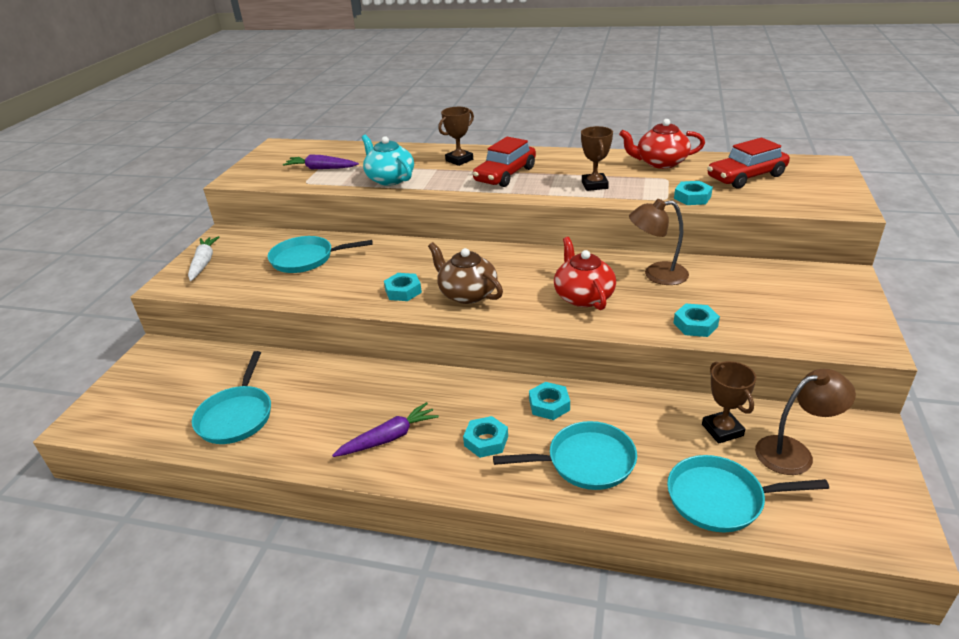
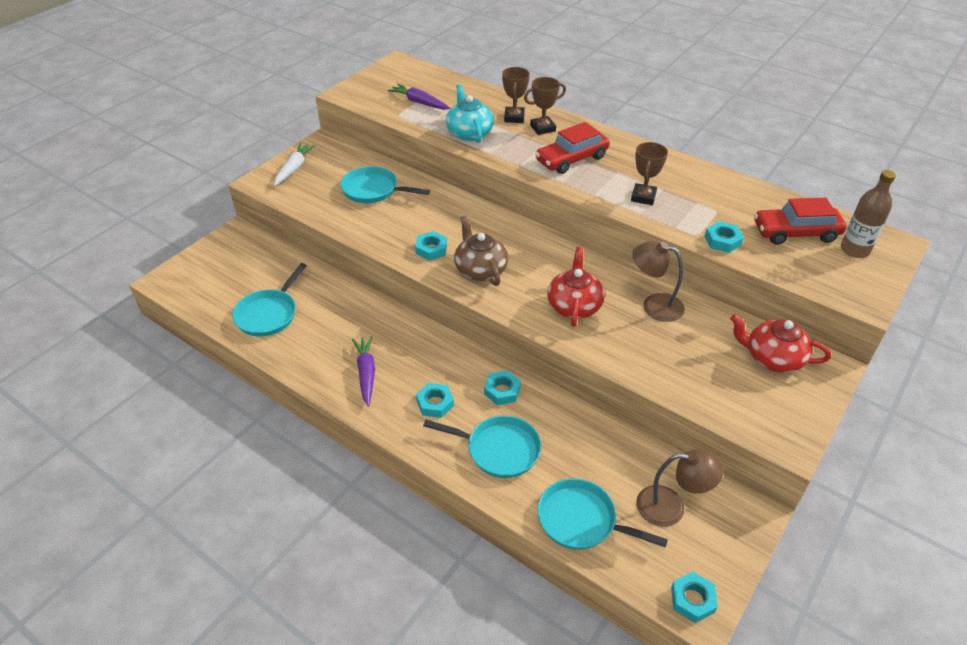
camera: 20 degrees right, 10 degrees up
(389, 438) = (366, 373): purple carrot -> purple carrot turned 90 degrees counterclockwise
(660, 163) = (726, 189): red teapot -> red teapot (772, 358)
(695, 325) = (649, 367): turquoise nut -> turquoise nut (692, 600)
(722, 430) = (626, 465): brown trophy -> brown trophy (514, 117)
(804, 176) = (854, 250): none -> brown bottle

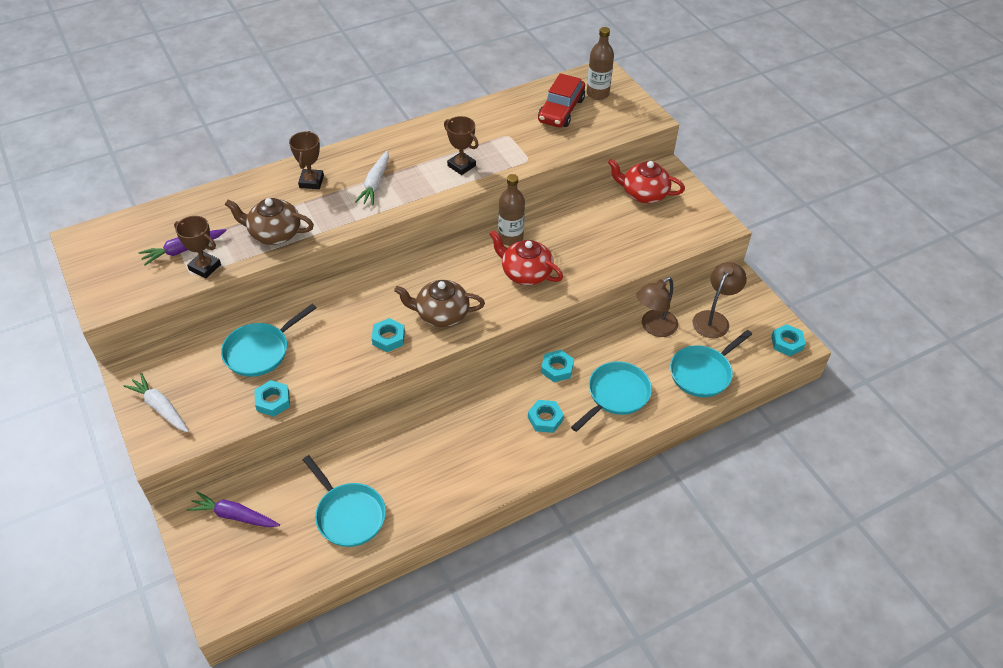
camera: 65 degrees left, 5 degrees up
(366, 373) = (481, 457): purple carrot -> purple carrot (234, 516)
(469, 133) = (274, 233): turquoise teapot -> brown teapot
(514, 117) = (276, 193): brown trophy -> brown trophy (205, 267)
(571, 159) = (375, 184): red car -> white carrot
(611, 280) = (510, 238): none -> brown bottle
(654, 305) = (554, 227): brown lamp -> brown lamp (654, 327)
(722, 241) = (544, 150): turquoise nut -> turquoise nut (273, 401)
(772, 358) = (643, 193): red teapot -> red teapot turned 60 degrees clockwise

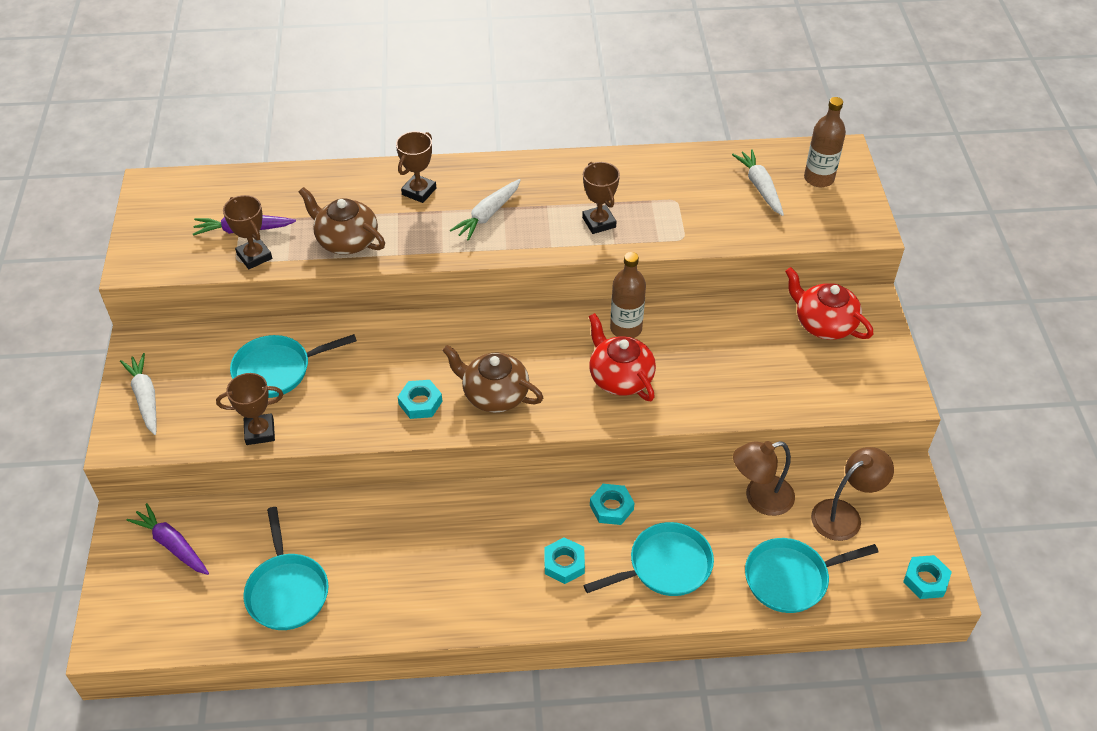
camera: 25 degrees right, 0 degrees up
(273, 401) = (260, 432): turquoise nut -> brown trophy
(561, 110) = (760, 187): red car -> white carrot

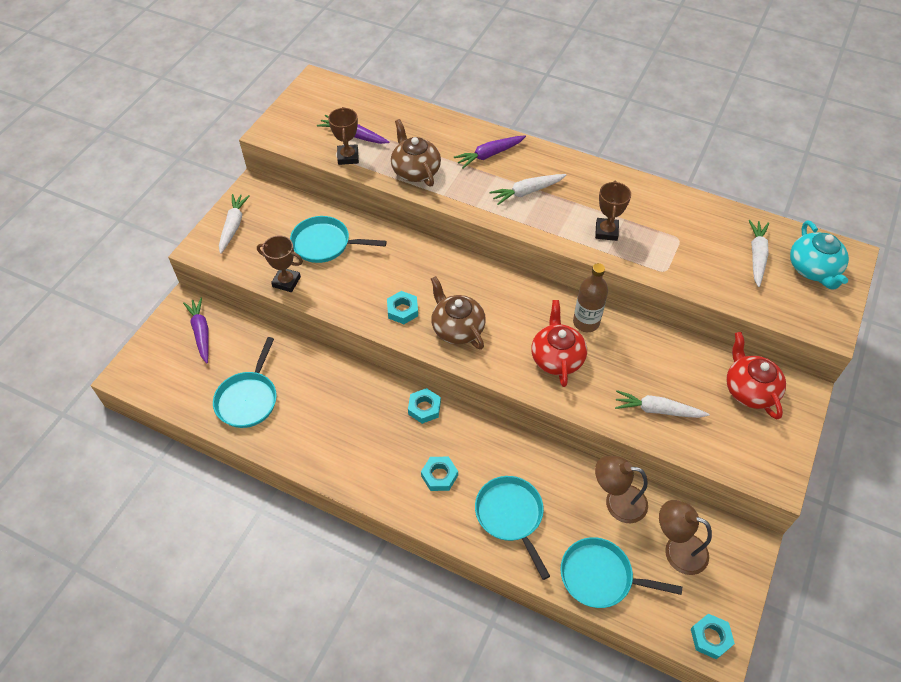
camera: 30 degrees right, 5 degrees up
(419, 191) = (489, 155): brown trophy -> purple carrot
(611, 507) = (500, 452): turquoise nut -> turquoise nut (424, 408)
(665, 566) = (510, 516): turquoise pan -> turquoise pan turned 120 degrees counterclockwise
(752, 383) = (657, 410): none -> white carrot
(819, 178) = (813, 269): brown bottle -> turquoise teapot
(844, 514) = (677, 549): brown lamp -> brown lamp turned 150 degrees counterclockwise

